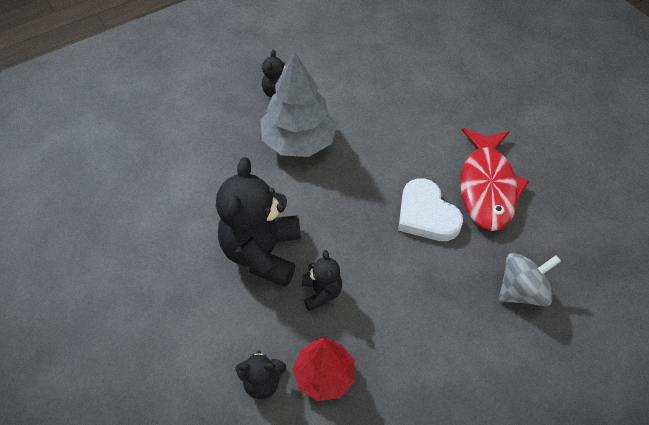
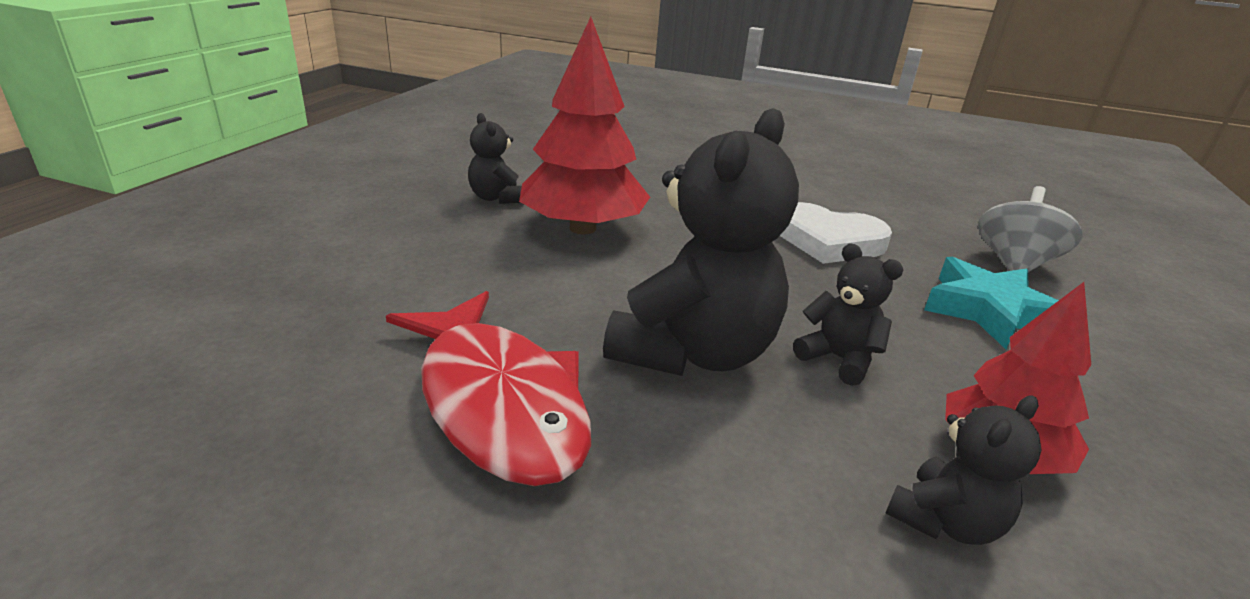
camera: 40 degrees left, 25 degrees down
(262, 253) = (693, 352): black teddy bear -> black teddy bear turned 120 degrees counterclockwise
(299, 141) = (583, 228): grey tree -> red tree
(445, 311) = (989, 311): none -> turquoise star
(487, 187) = (846, 203): red fish -> red fish (498, 402)

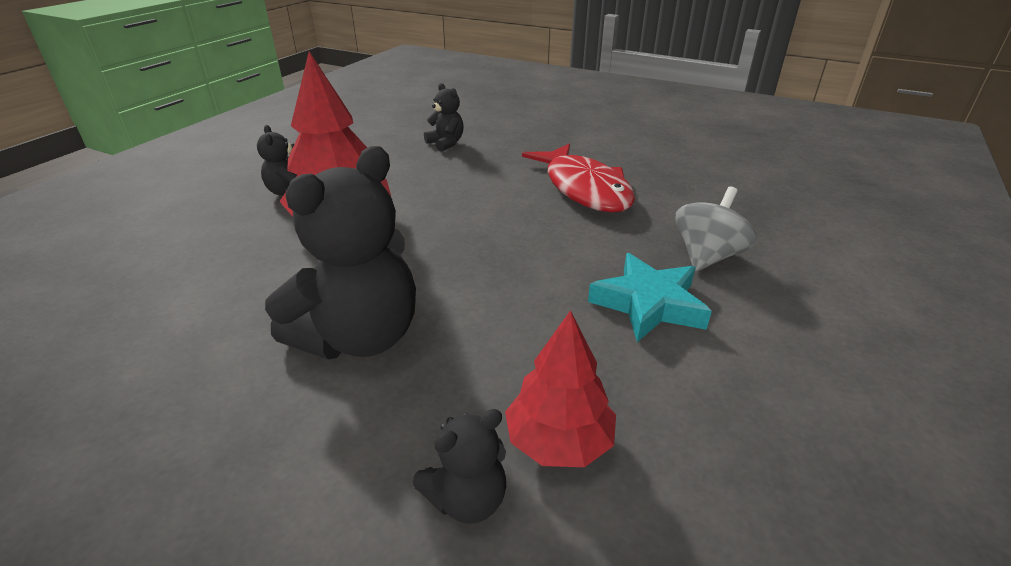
camera: 10 degrees right, 5 degrees up
(498, 402) = (180, 375): red fish -> red fish (584, 189)
(828, 241) = (547, 232): white heart -> none
(838, 359) = (478, 347): black teddy bear -> black teddy bear (446, 143)

